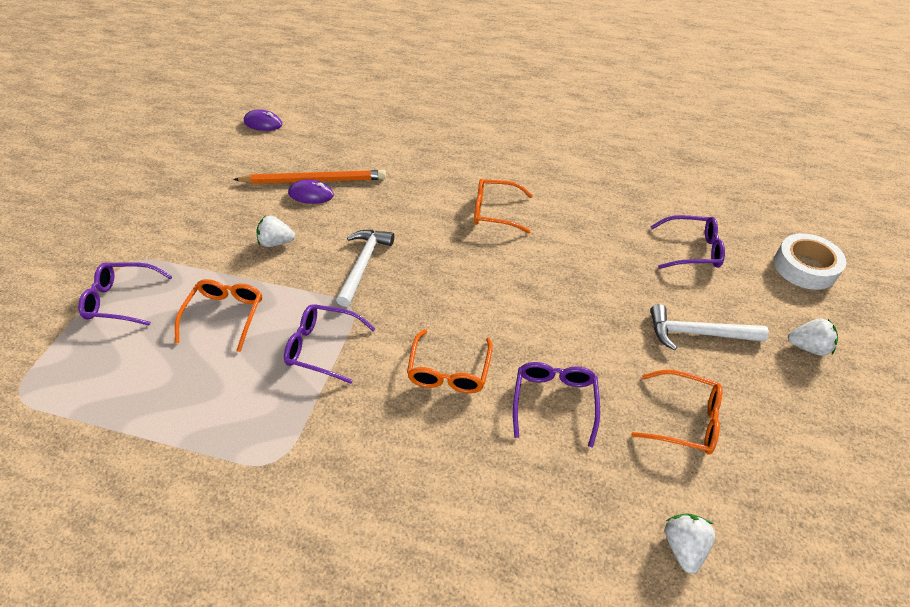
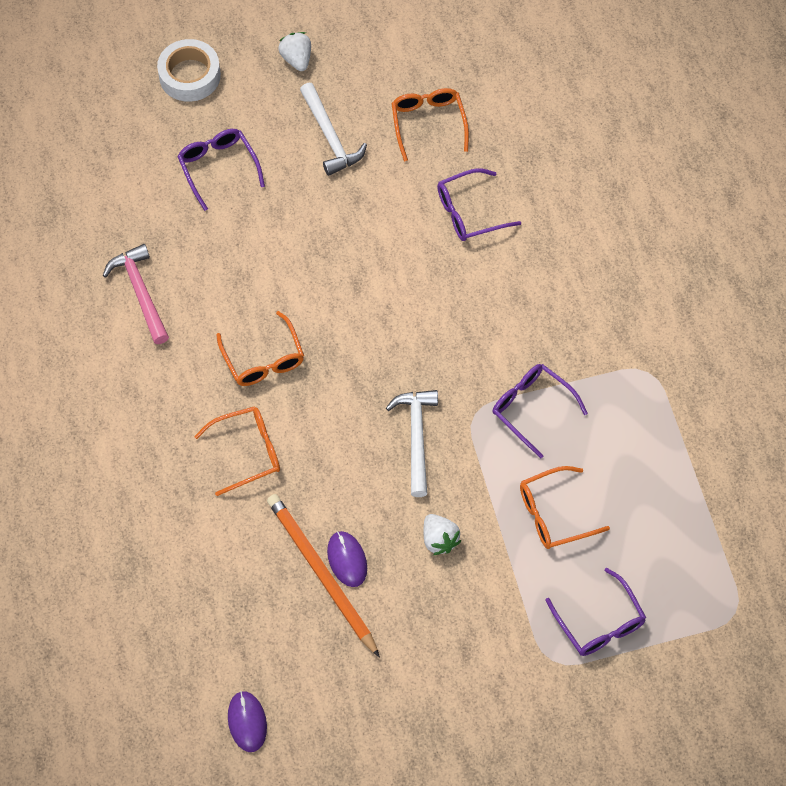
camera: 120 degrees left, 15 degrees up
(322, 347) = (531, 408): purple glasses -> purple glasses turned 150 degrees clockwise
(363, 264) = (416, 437): white hammer -> white hammer turned 105 degrees clockwise
(449, 371) = (490, 298): orange glasses -> orange glasses (248, 452)
(593, 175) = (140, 292): none -> pink hammer
(683, 546) = (533, 99): white strawberry -> none

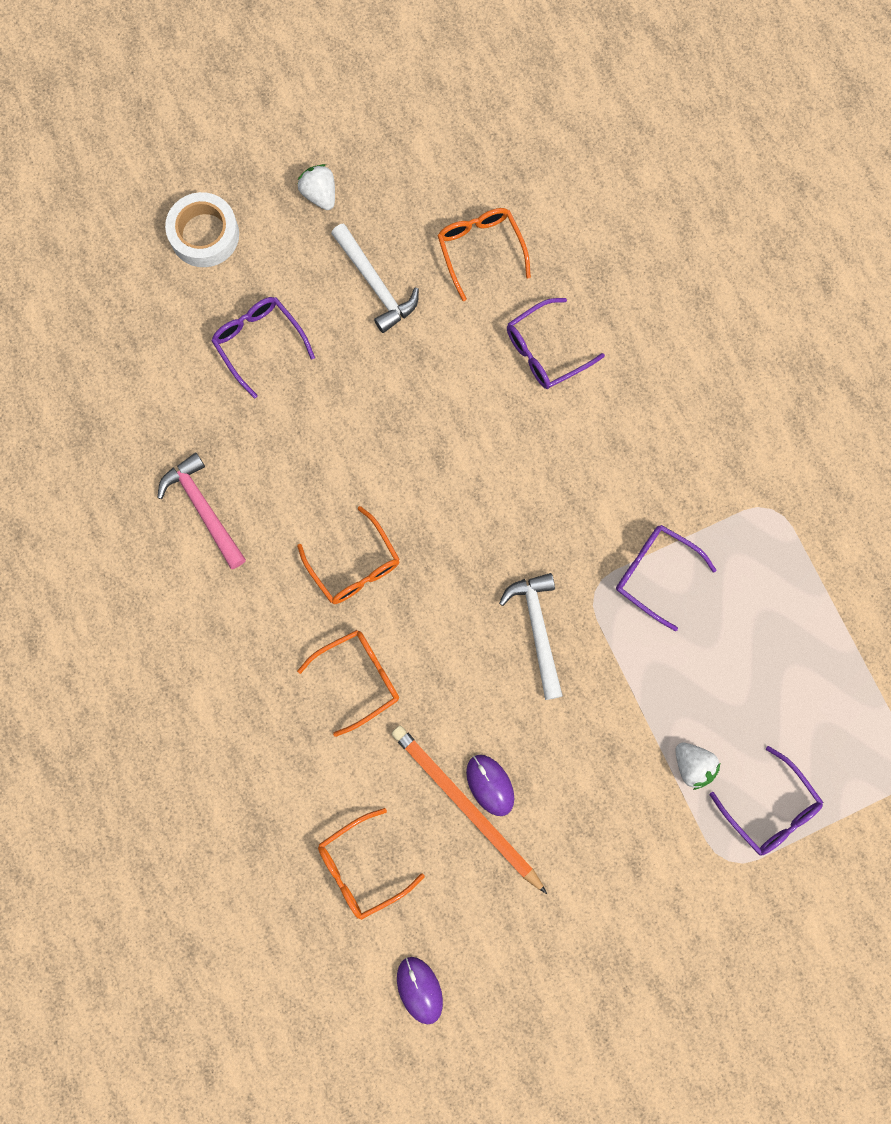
camera: 10 degrees left, 15 degrees up
(439, 540) = (584, 744): white strawberry -> white strawberry (693, 765)
(553, 514) = (700, 693): orange glasses -> orange glasses (361, 868)

